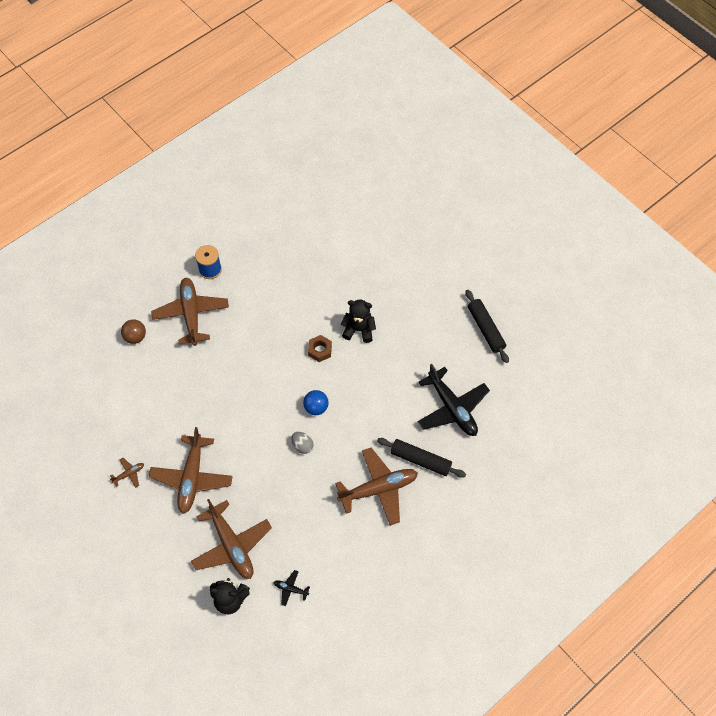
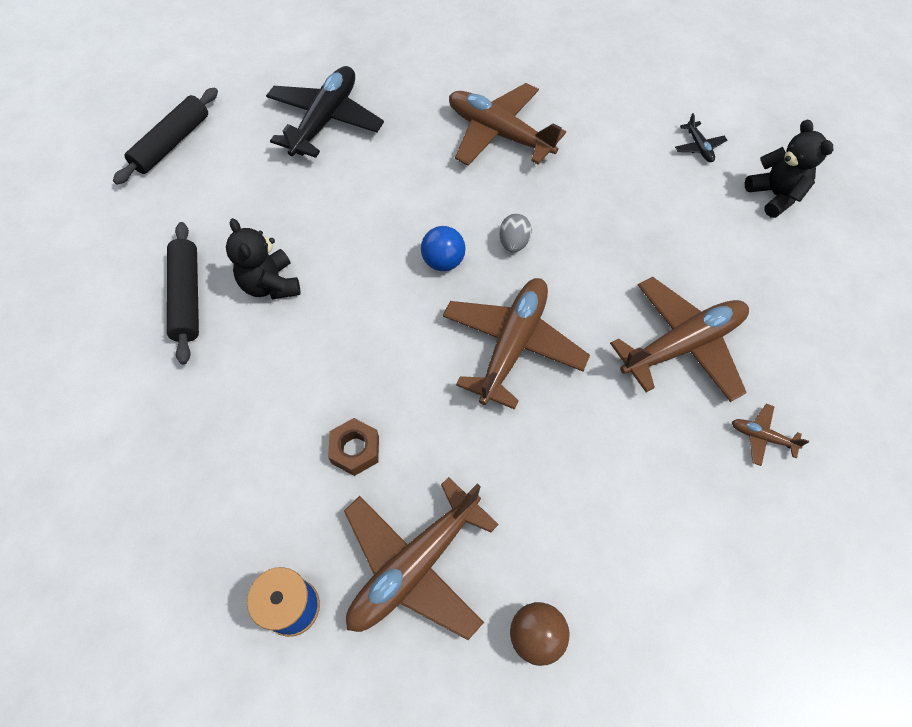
camera: 125 degrees left, 0 degrees up
(232, 545) = (716, 235): brown plane -> brown plane (512, 345)
(320, 350) = (344, 313): brown nut -> brown nut (355, 450)
(420, 460) = (425, 115): black rolling pin -> black rolling pin (187, 297)

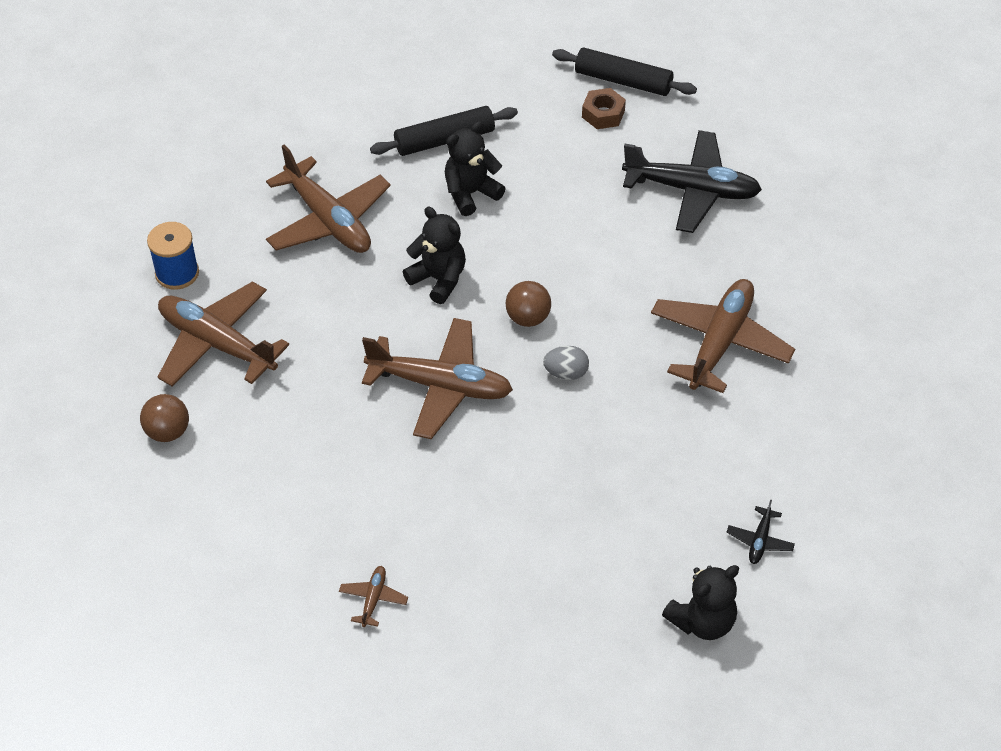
camera: 80 degrees right, 10 degrees down
(355, 450) = (313, 286): brown nut -> brown nut (603, 114)
(376, 328) = (438, 279): none -> black teddy bear
(443, 261) = (528, 318): blue ball -> brown ball
(682, 345) = (468, 529): brown plane -> brown plane (328, 220)
(698, 147) = (759, 540): black plane -> black plane turned 45 degrees counterclockwise

